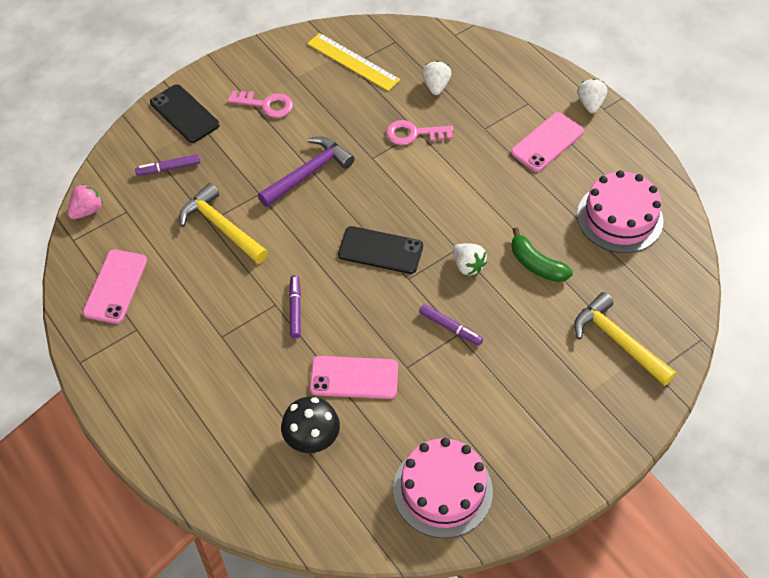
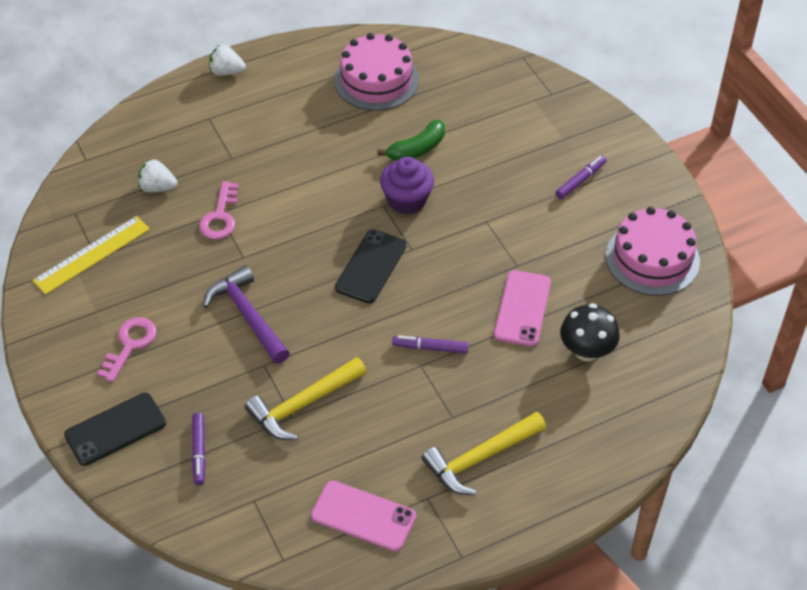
camera: 80 degrees left, 5 degrees down
(87, 210) = (241, 543): pink strawberry -> none
(450, 328) = (477, 225): purple marker -> purple marker (580, 180)
(467, 266) = (407, 200): white strawberry -> purple cupcake
(547, 142) = (267, 113): pink phone -> none
(618, 341) = (514, 110): yellow hammer -> yellow hammer (480, 458)

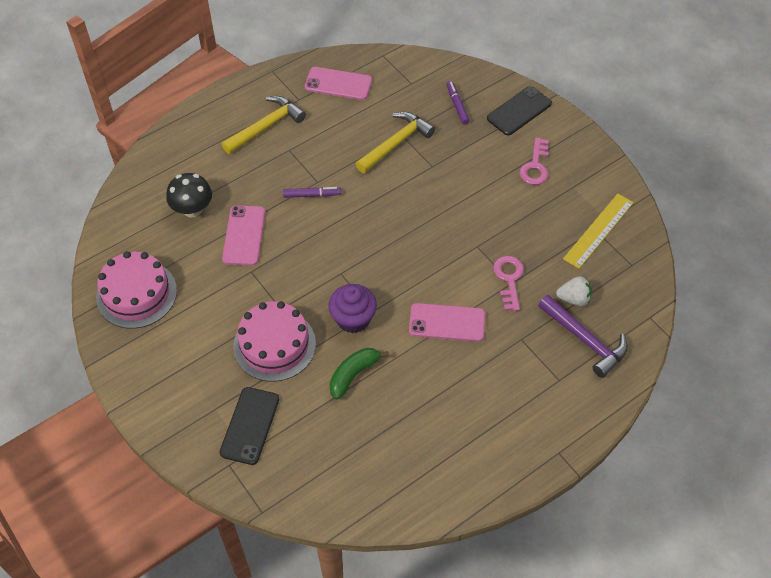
camera: 170 degrees right, 5 degrees up
(227, 72) = (564, 440): white strawberry -> none
(248, 316) = (456, 199): purple hammer -> purple hammer (585, 340)
(305, 183) = (447, 322): none -> pink phone
(371, 266) = (371, 253): black phone -> black phone (250, 425)
(376, 80) = (410, 454): pink cake -> pink cake (274, 345)
(580, 180) = (198, 363): purple marker -> none

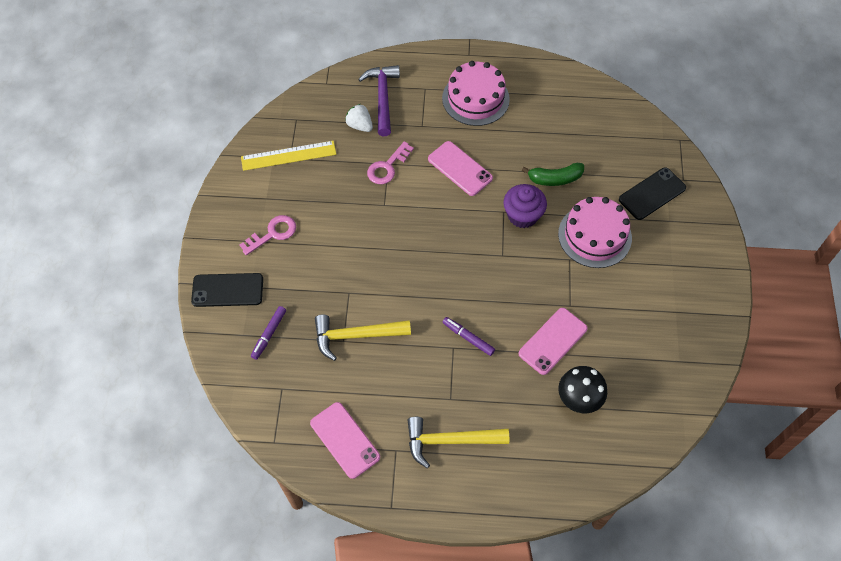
camera: 140 degrees left, 5 degrees up
(136, 294) = (676, 350): pink cake -> pink cake (475, 98)

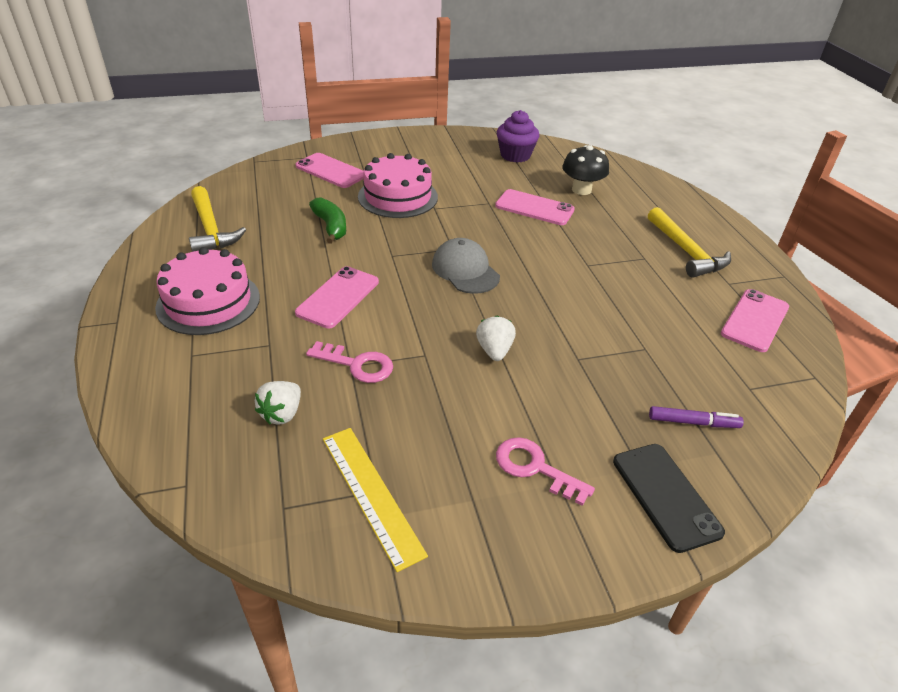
camera: 110 degrees left, 20 degrees down
(356, 336) = (630, 339): yellow hammer -> yellow hammer (211, 229)
(374, 245) = (494, 351): none -> white strawberry
(382, 98) = (217, 399): purple hammer -> none
(468, 338) = (569, 257): purple marker -> none
(470, 255) = (465, 270): none -> grey cap
(522, 215) = (392, 242): purple cupcake -> purple cupcake (515, 155)
(652, 193) = (330, 171): black phone -> pink phone

